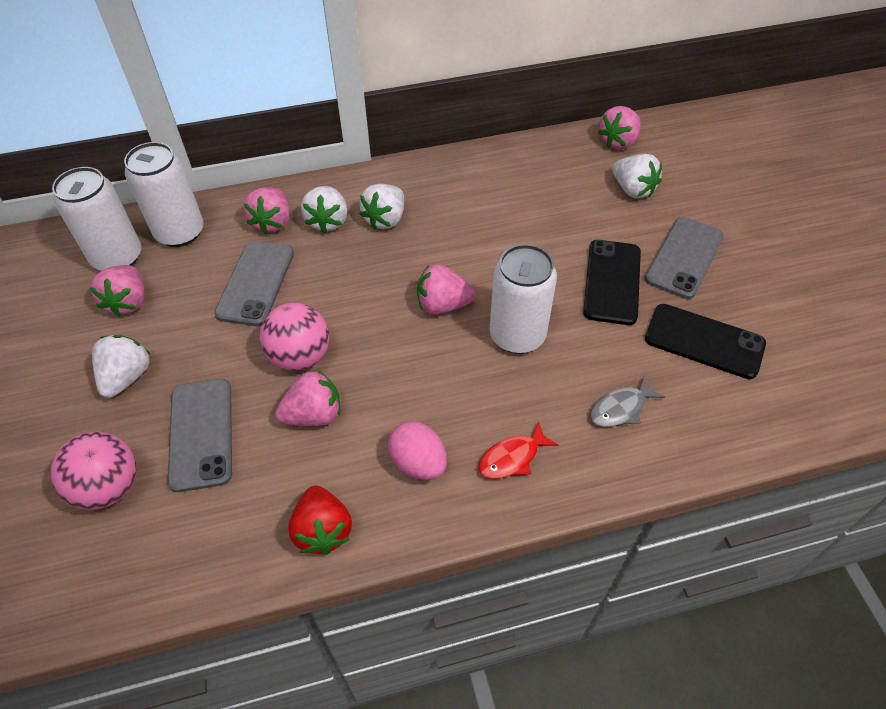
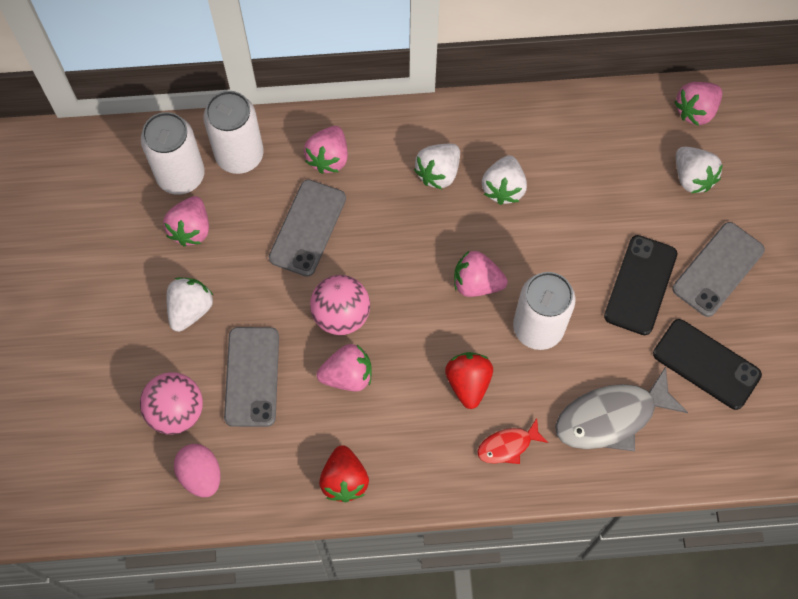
camera: 10 degrees right, 15 degrees up
(328, 221) = (382, 166): white strawberry -> white strawberry (503, 188)
(418, 463) = (429, 436): pink egg -> pink egg (201, 475)
(453, 400) = (468, 383): none -> red strawberry
(621, 408) = (611, 417): grey fish -> grey fish, size x1.88

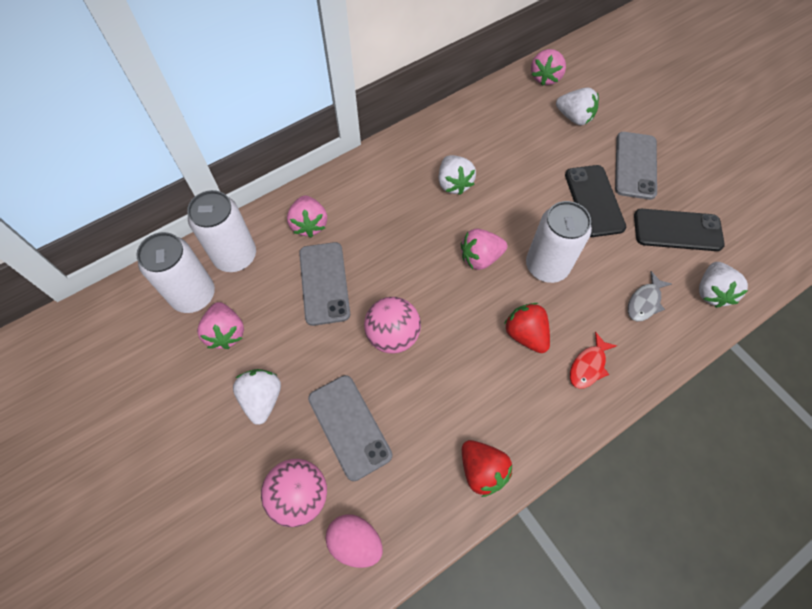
camera: 30 degrees left, 5 degrees down
(347, 375) = (428, 381): pink strawberry -> none
(438, 173) = (400, 196): white strawberry -> white strawberry (711, 292)
(611, 417) = (644, 302): grey fish -> grey fish, size x0.53

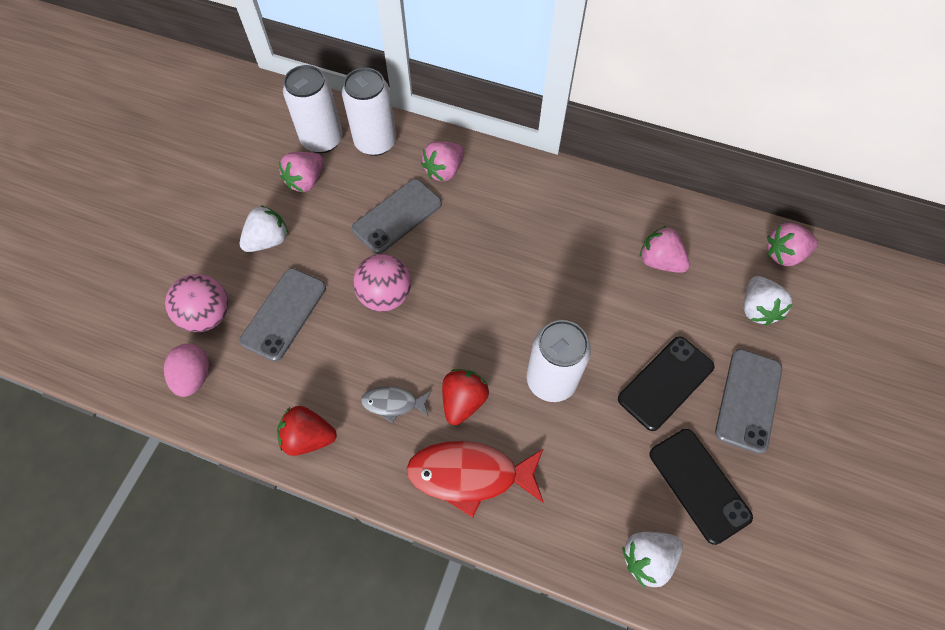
camera: 55 degrees right, 0 degrees up
(454, 183) = (578, 250): white strawberry -> none
(480, 258) = (515, 318): pink strawberry -> pink strawberry (659, 261)
(482, 470) = (308, 437): red strawberry -> red strawberry turned 75 degrees clockwise
(588, 366) = (470, 475): red fish -> red fish, size x1.88
(635, 165) = (748, 400): grey phone -> grey phone turned 45 degrees counterclockwise
(644, 302) = (582, 493): grey fish -> grey fish (393, 403)

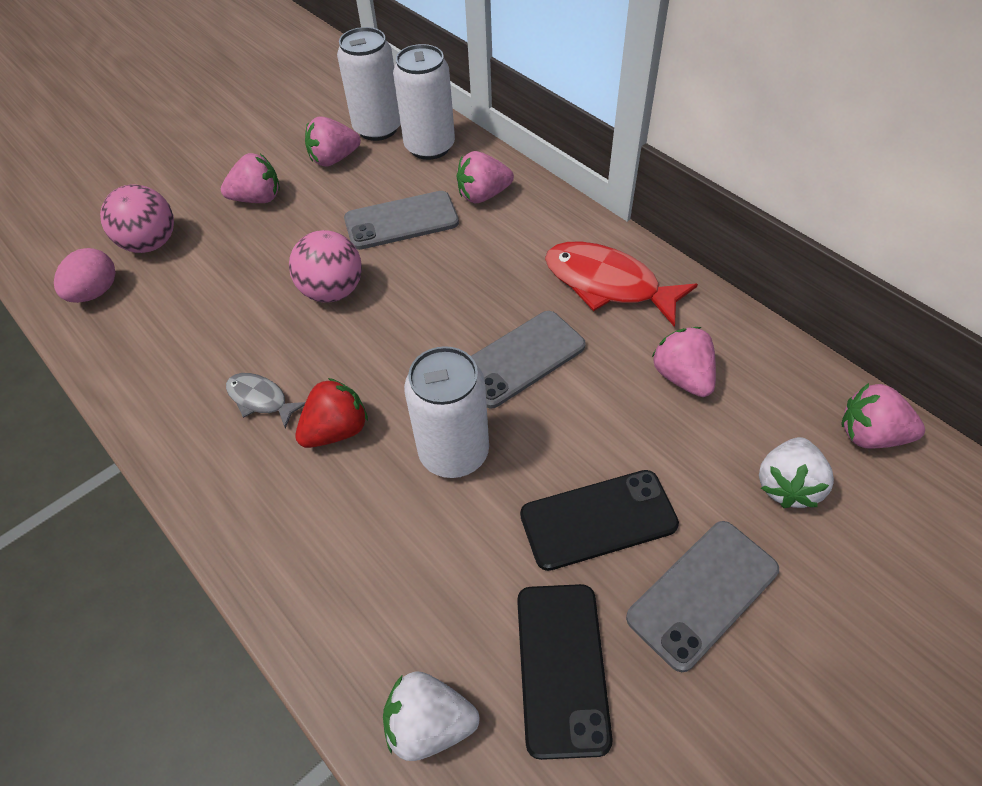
camera: 30 degrees right, 10 degrees down
(268, 240) = (258, 198): white strawberry -> pink strawberry
(284, 314) = (220, 269): grey phone -> grey phone (520, 359)
(308, 437) = (152, 395): red strawberry -> none
(470, 475) = (286, 512): red fish -> red fish (608, 284)

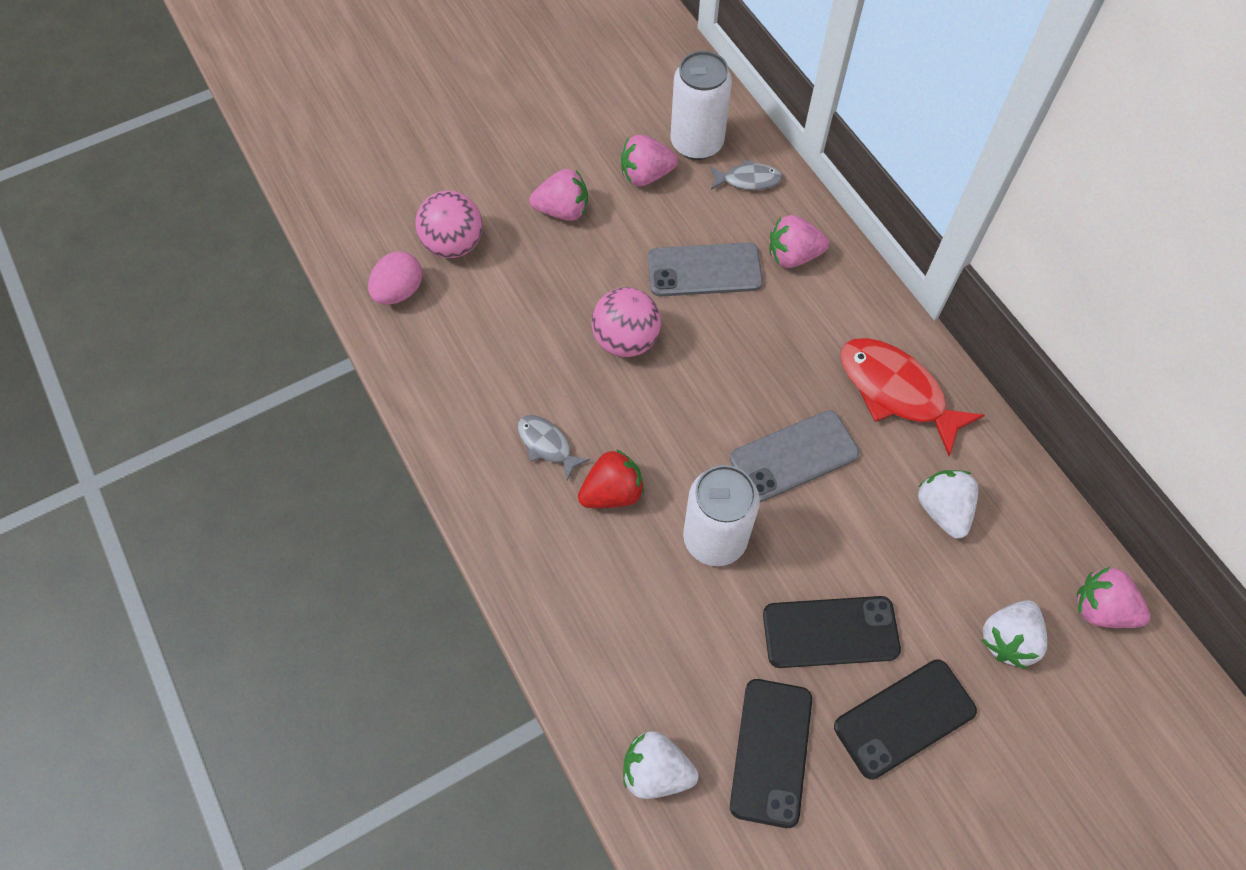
camera: 10 degrees right, 10 degrees up
(430, 147) = (748, 180): white can -> grey fish
(682, 377) = (943, 510): pink strawberry -> white strawberry
(702, 593) = (904, 718): grey phone -> black phone

